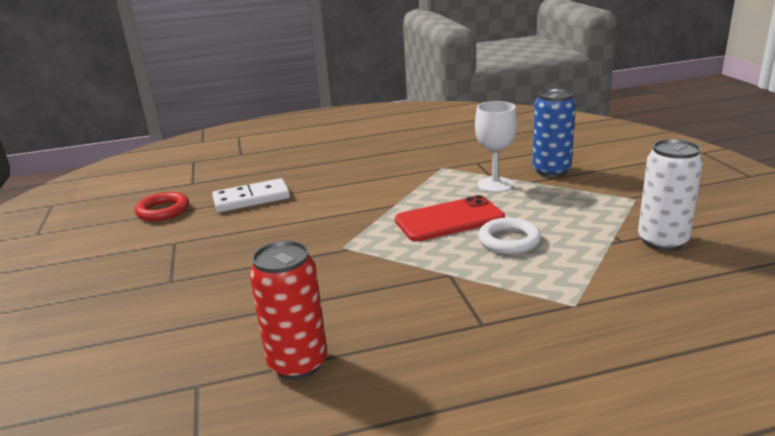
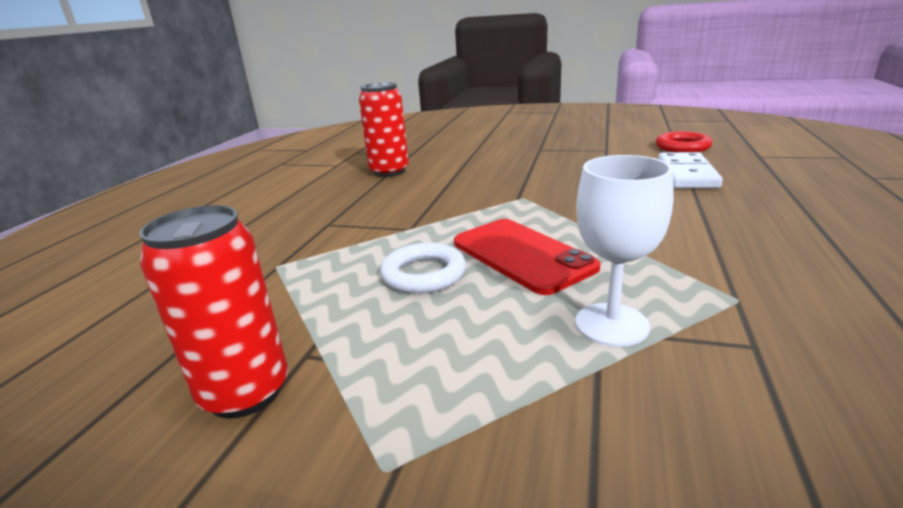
camera: 120 degrees right, 0 degrees up
(449, 219) = (522, 255): red phone -> red phone turned 45 degrees counterclockwise
(551, 171) = (638, 427): blue can -> none
(662, 241) = (245, 392): white can -> red can

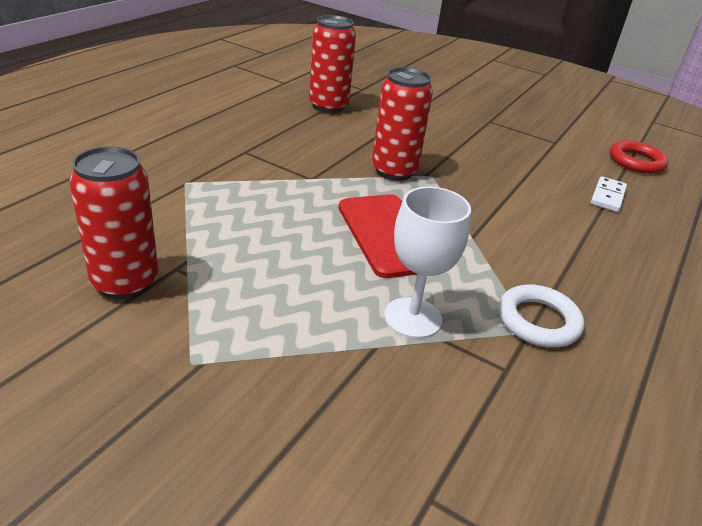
camera: 10 degrees right, 10 degrees up
(424, 274) = (297, 227): white ring -> white ring (538, 321)
(486, 203) = (394, 171): none -> red can
(686, 174) = (607, 196): white domino -> white domino, size x0.63

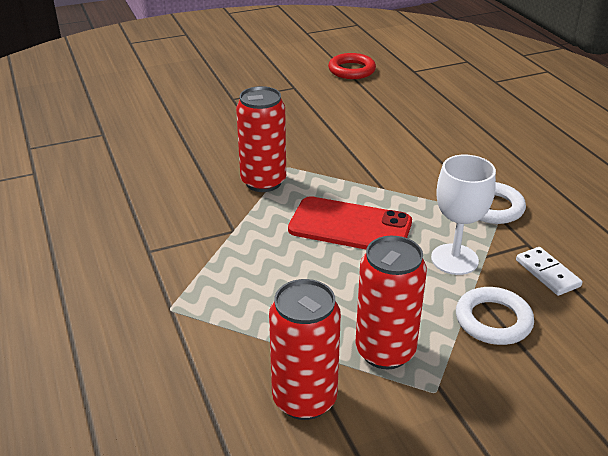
camera: 50 degrees left, 0 degrees up
(328, 106) = (115, 167): red can -> red can (385, 351)
(339, 376) = (493, 320): none -> white ring
(607, 196) = (383, 106): white domino -> white domino (547, 273)

